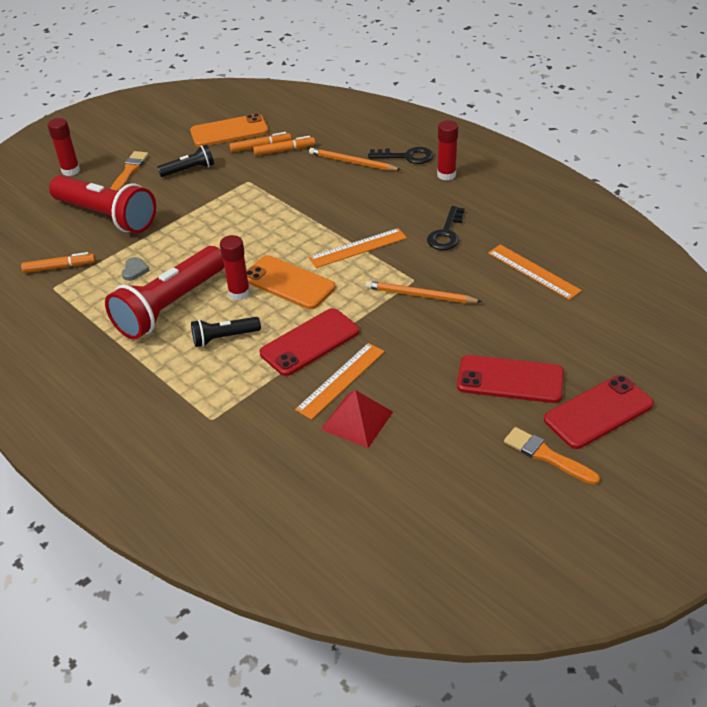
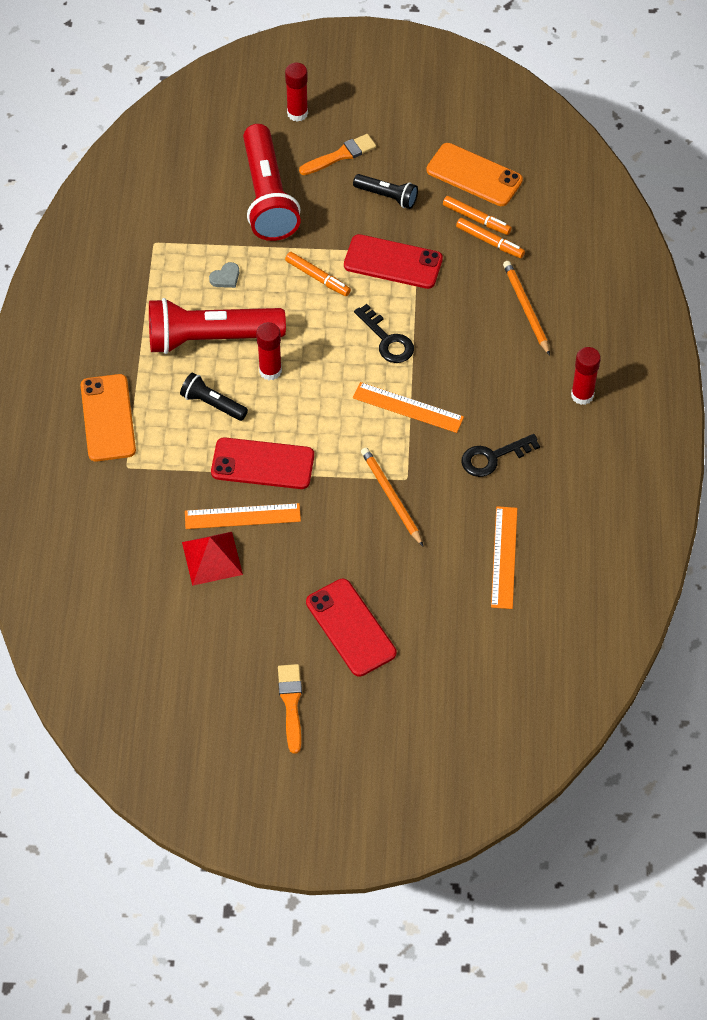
camera: 45 degrees right, 15 degrees up
(59, 267) = (179, 224): orange marker -> orange marker (317, 277)
(288, 283) = (315, 394): orange phone -> orange phone (108, 418)
(407, 156) = (579, 343): black key -> black key (387, 340)
(598, 412) = (370, 710): red phone -> red phone (393, 262)

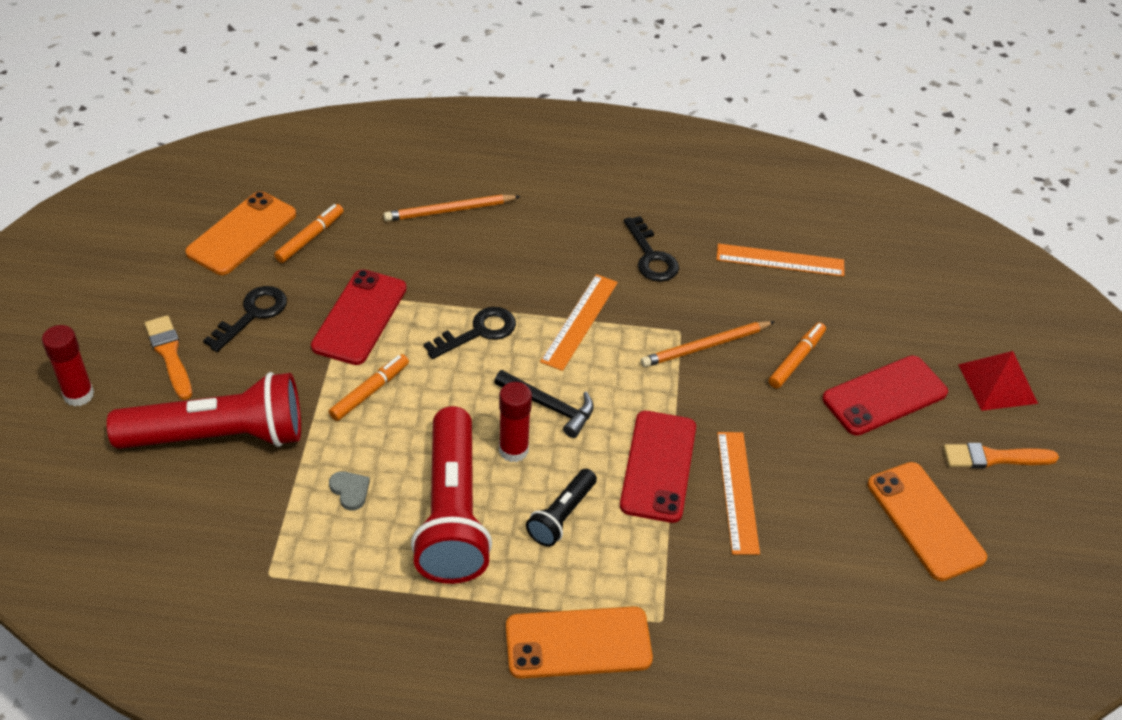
camera: 90 degrees left, 10 degrees down
(212, 558) = (801, 527): red pyramid -> red pyramid (997, 383)
(223, 644) = (925, 521): none -> orange phone
(315, 391) = (549, 406): none -> black hammer
(387, 196) = (252, 314): black flashlight -> black key
(490, 242) = (347, 230): orange marker -> orange marker (796, 359)
(582, 395) = (572, 180): red glue stick -> none

